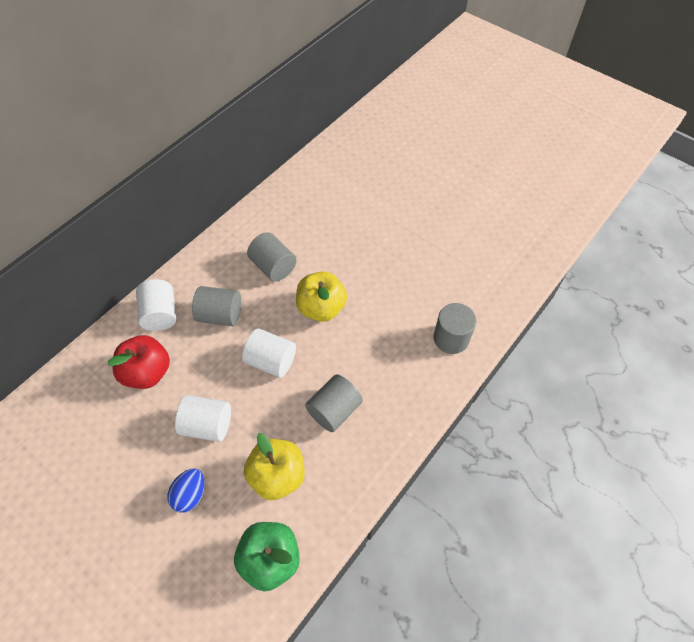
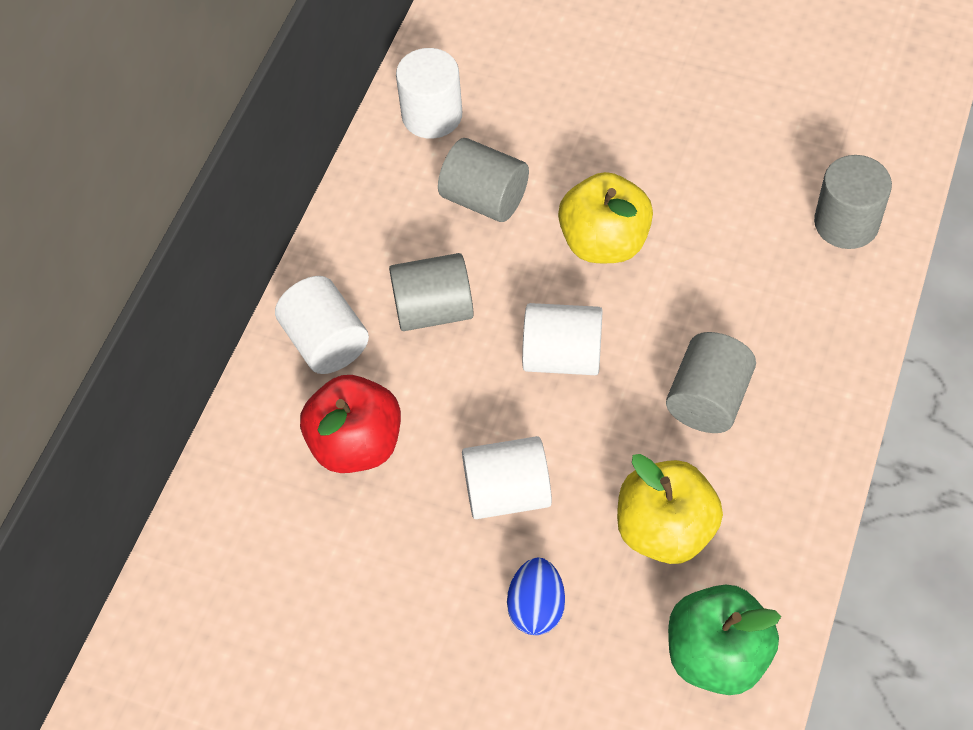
camera: 15 degrees left, 0 degrees up
(269, 217) = (432, 115): none -> white cylinder

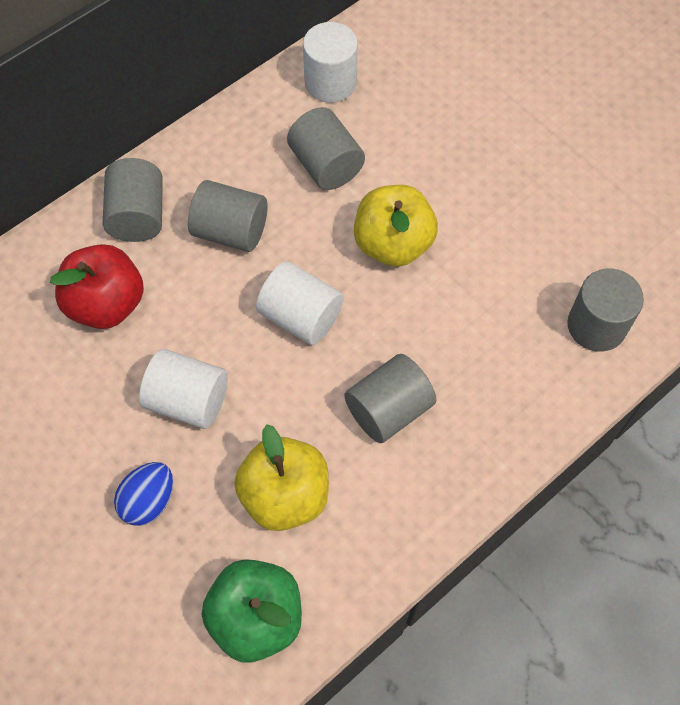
camera: 25 degrees right, 5 degrees up
(326, 342) = (138, 216): white cylinder -> grey cylinder

